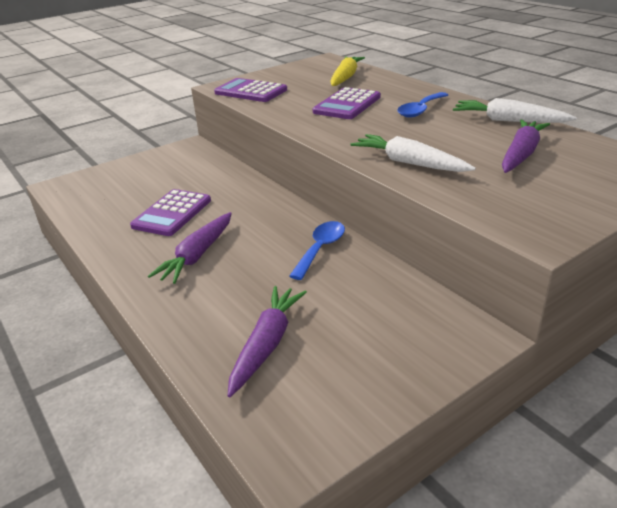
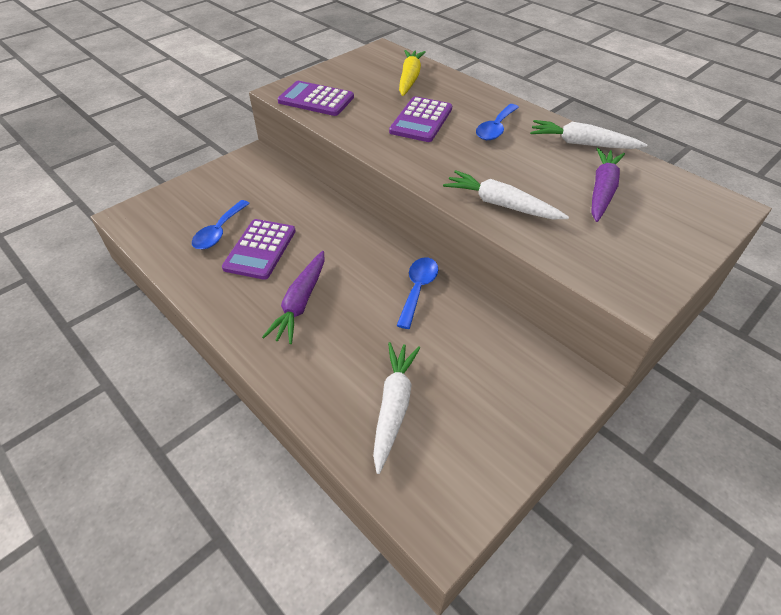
camera: 10 degrees left, 15 degrees up
(138, 199) = (219, 231): none -> blue spoon
(267, 344) = (394, 406): purple carrot -> white carrot

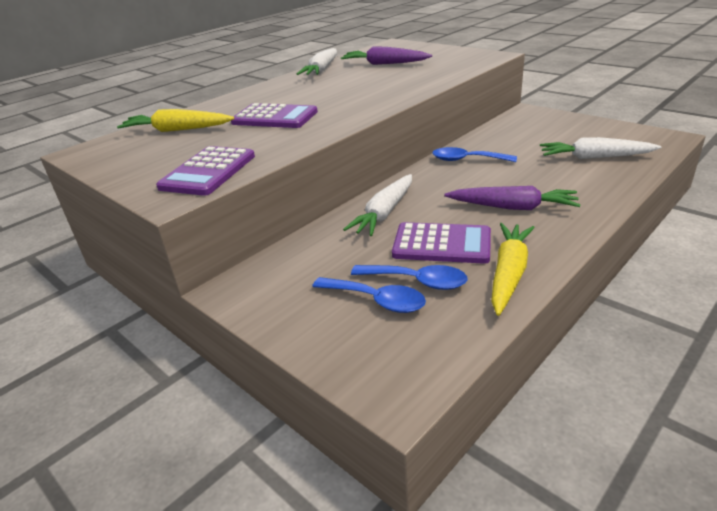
camera: 90 degrees left, 15 degrees down
(203, 278) = (509, 273): none -> yellow carrot
(495, 128) = (295, 92): blue spoon -> blue spoon (376, 300)
(501, 204) = (411, 84): white carrot -> white carrot (384, 213)

